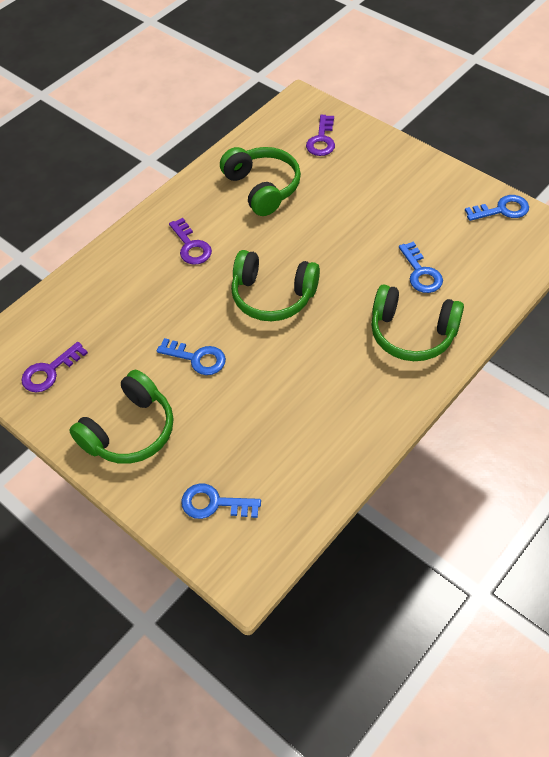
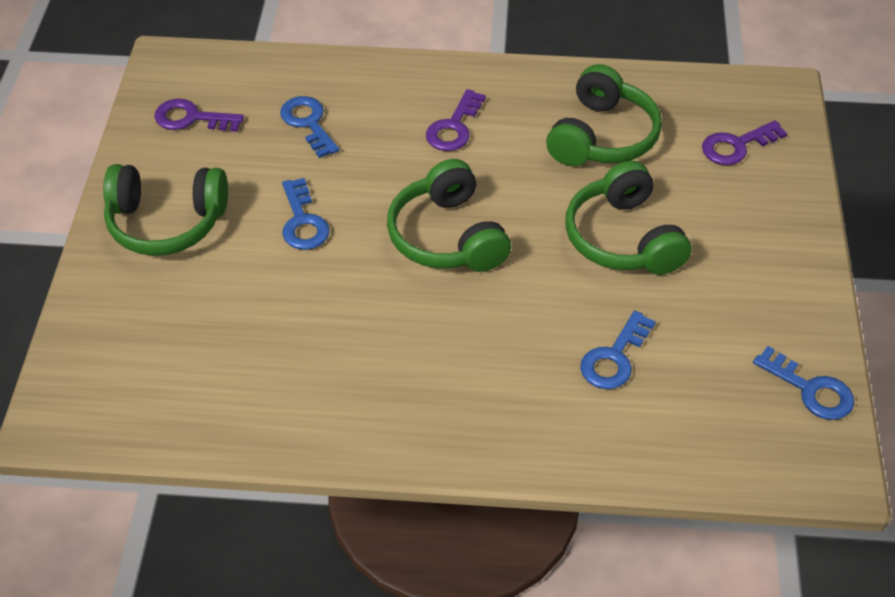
camera: 50 degrees right, 5 degrees down
(214, 503) = (125, 344): blue key -> blue key (308, 123)
(412, 333) = (508, 399): green headphones -> green headphones (623, 238)

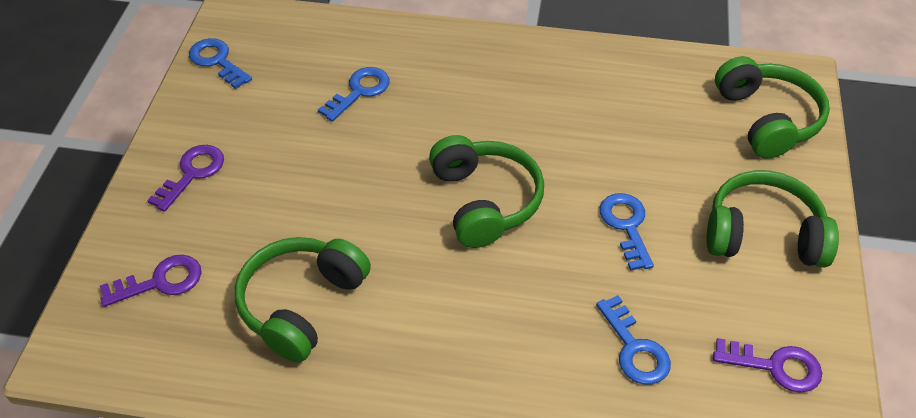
camera: 175 degrees left, 0 degrees up
(454, 127) = (465, 330): purple key -> purple key (192, 173)
(623, 238) = (318, 188): green headphones -> green headphones (767, 119)

